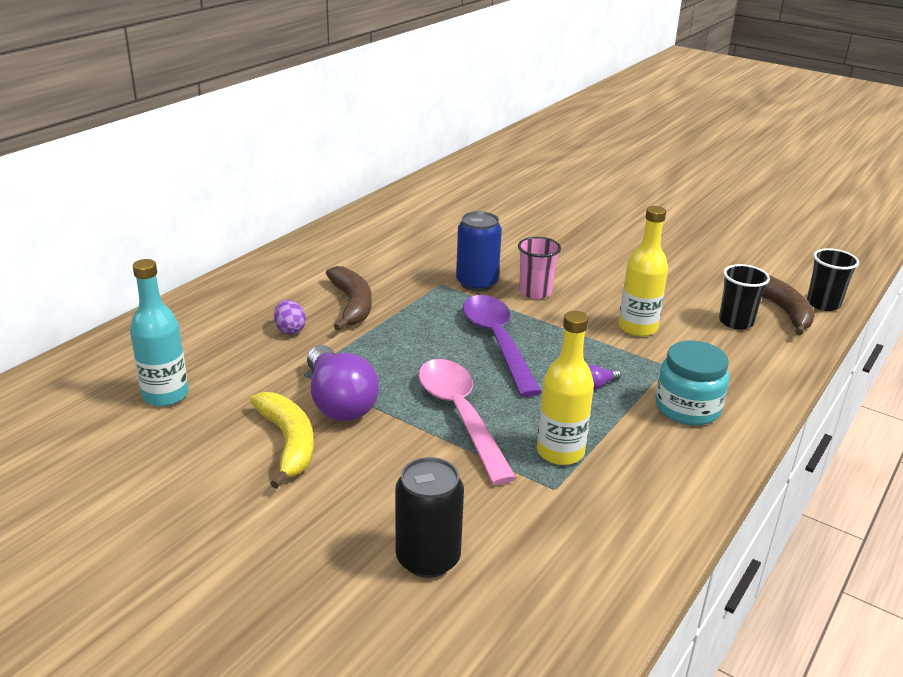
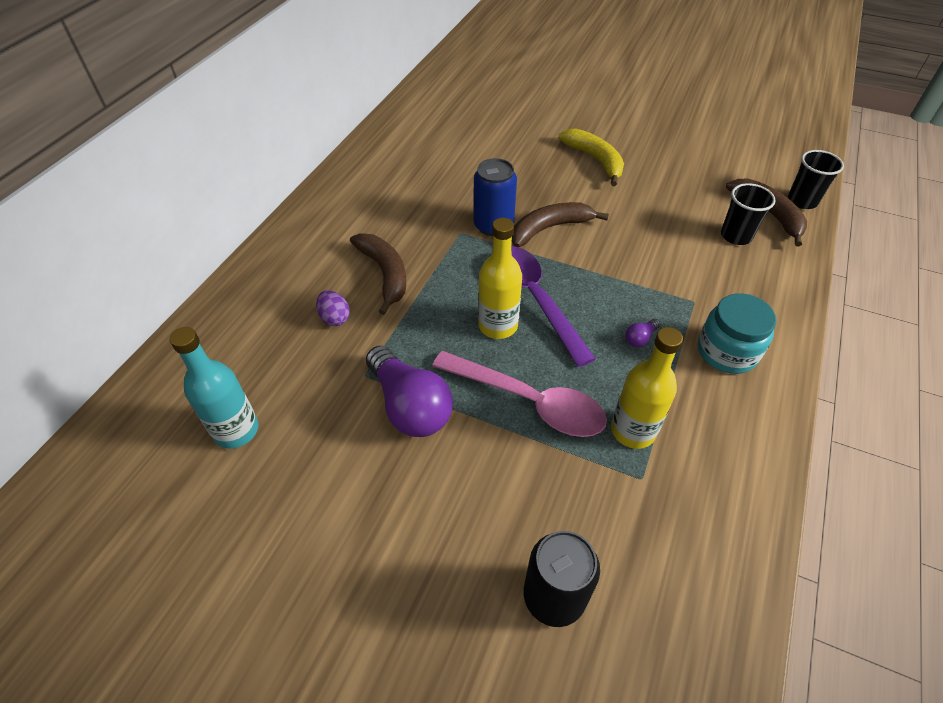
camera: 10 degrees left, 20 degrees up
(288, 443) = (377, 471): yellow banana -> yellow banana (595, 160)
(460, 415) = (529, 401): pink spoon -> pink spoon turned 150 degrees clockwise
(535, 292) = (550, 228): pink cup -> brown banana
(637, 328) = (654, 258): yellow bottle -> yellow bottle (498, 325)

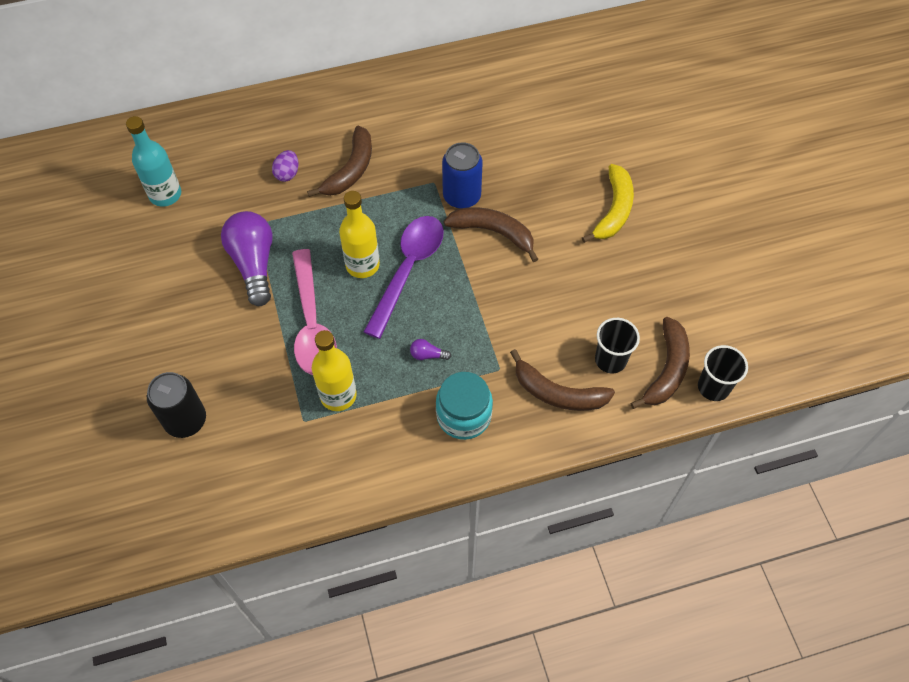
camera: 50 degrees right, 10 degrees up
(410, 406) = (254, 264): purple light bulb -> purple light bulb turned 150 degrees clockwise
(746, 281) = (557, 393): none -> brown banana

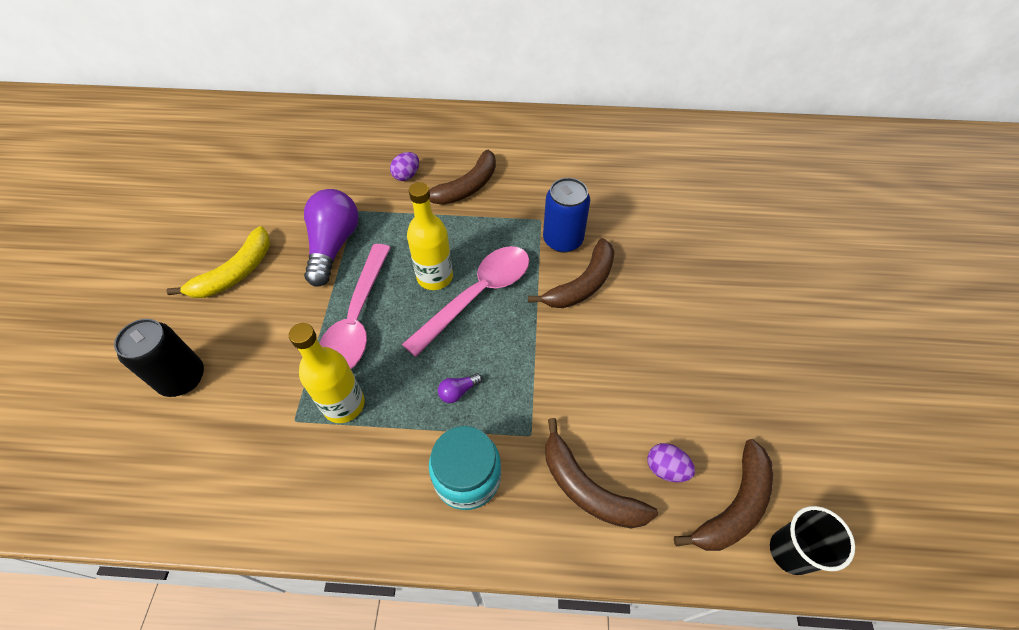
camera: 20 degrees right, 5 degrees down
(165, 194) = (292, 164): turquoise bottle -> none
(408, 270) = (477, 295): purple spoon -> pink spoon
(428, 355) = (458, 391): purple light bulb -> purple light bulb turned 60 degrees counterclockwise
(494, 232) = (582, 284): brown banana -> brown banana turned 90 degrees clockwise
(610, 360) = (666, 468): black cup -> purple egg
(613, 210) = (721, 299): yellow banana -> yellow banana (235, 273)

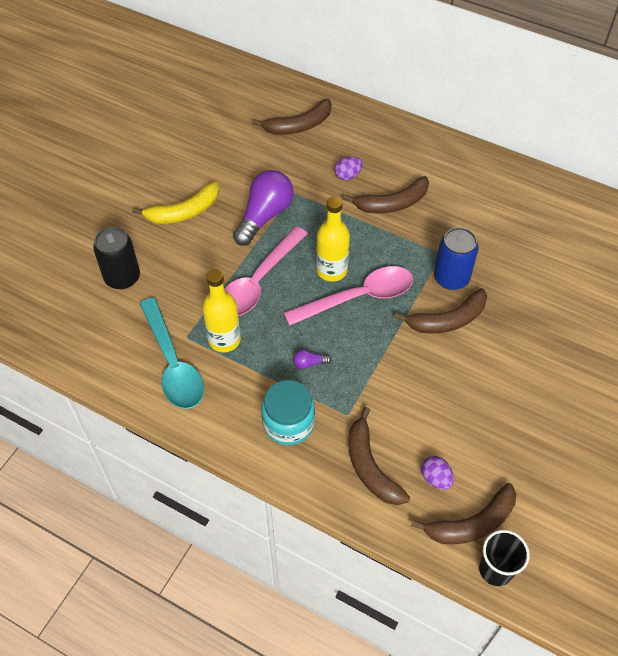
camera: 25 degrees right, 0 degrees up
(289, 462) = (173, 363): none -> turquoise spoon
(332, 143) = (298, 125): none -> brown banana

